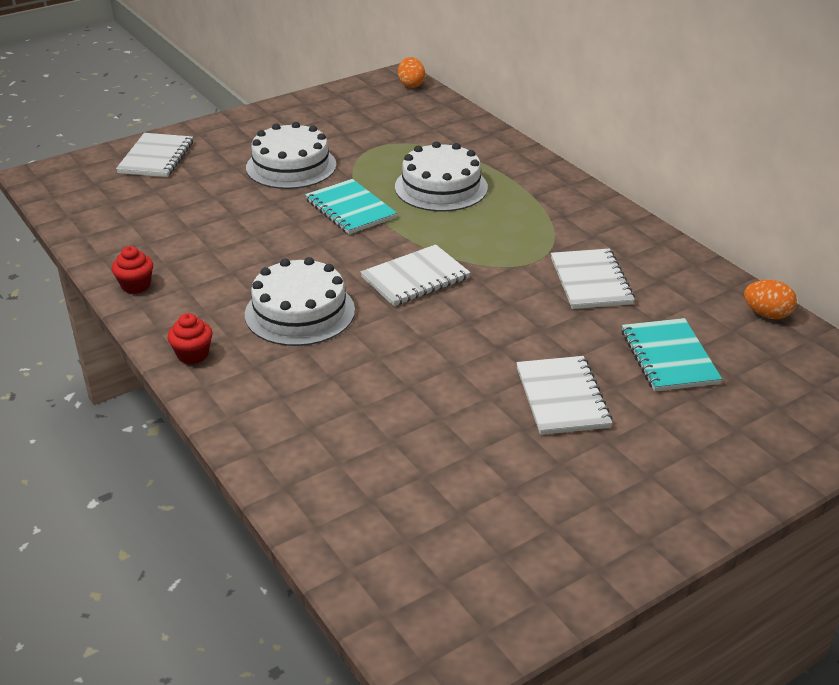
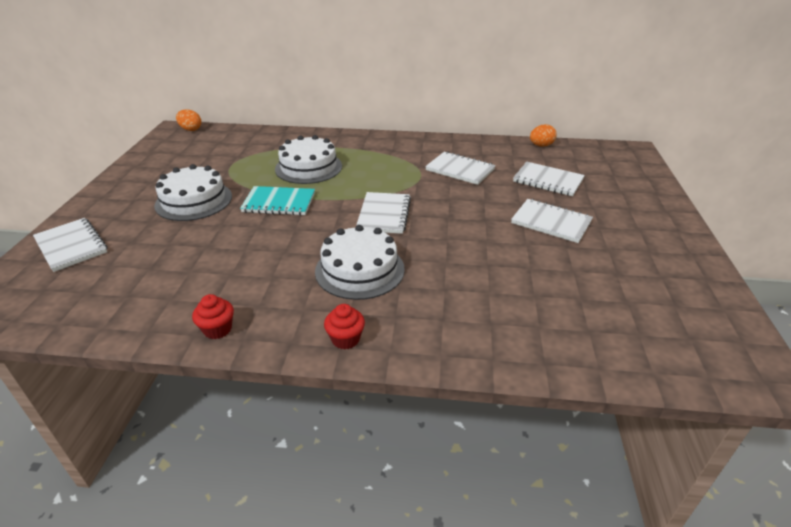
camera: 50 degrees left, 0 degrees up
(668, 357) = (548, 181): turquoise notebook -> white notebook

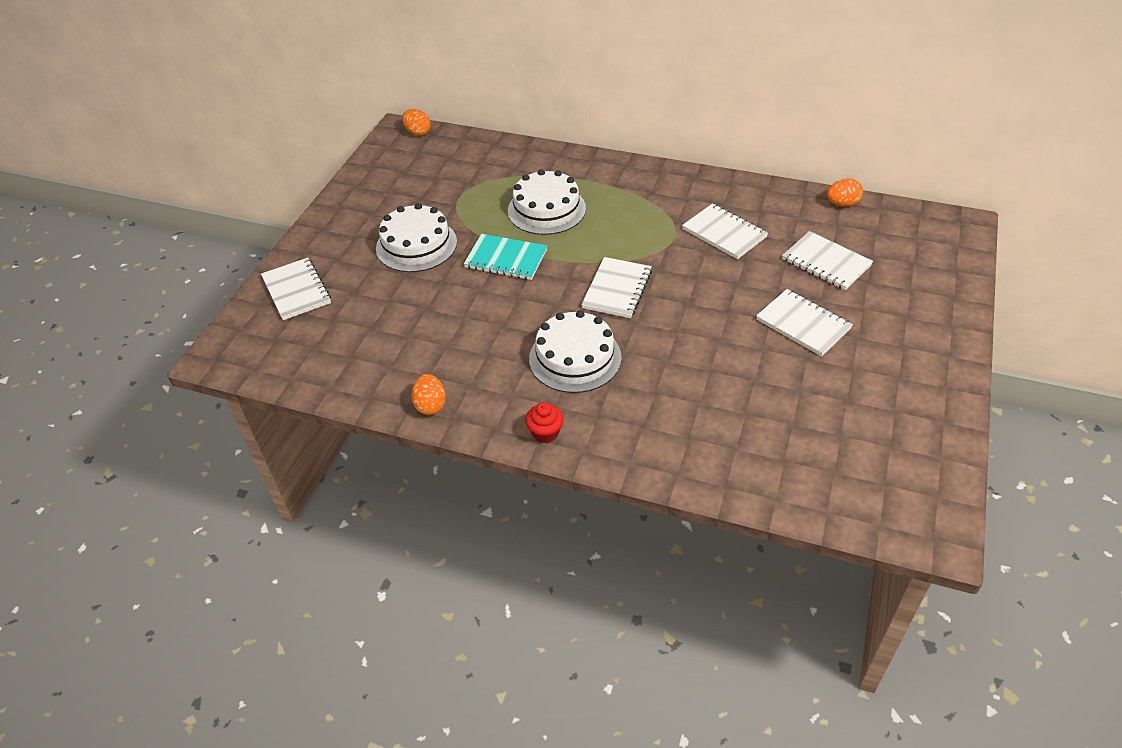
camera: 15 degrees right, 10 degrees up
(217, 329) = (430, 405): red cupcake -> orange egg

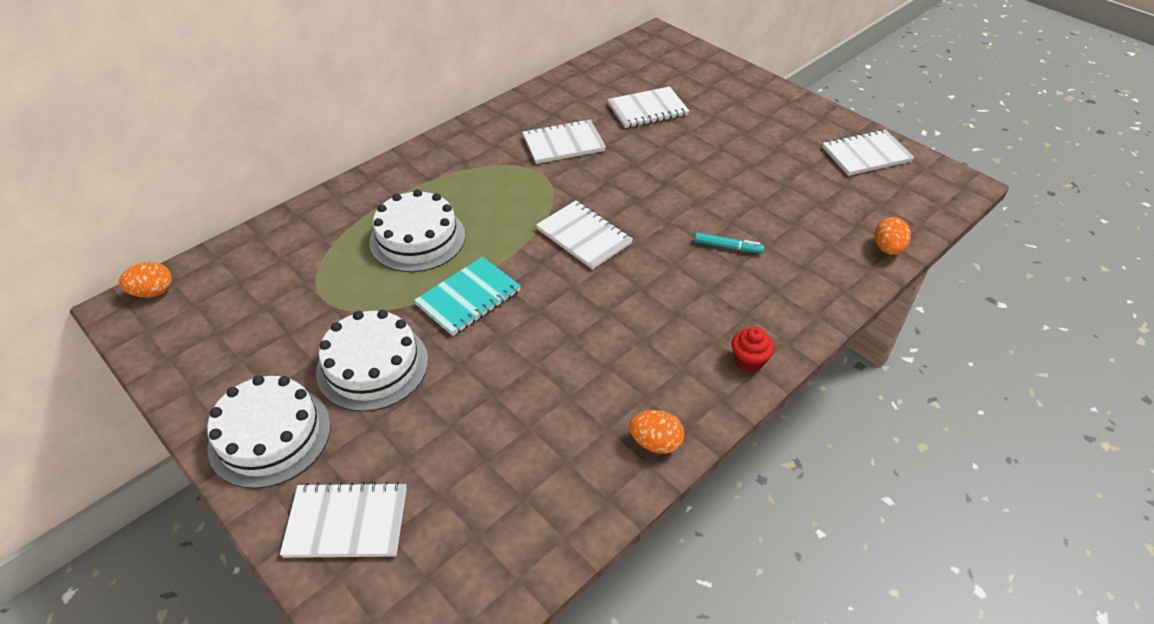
camera: 65 degrees left, 0 degrees up
(575, 358) = (658, 301): white cake -> white cake (270, 436)
(674, 378) = (728, 247): none -> turquoise marker
(803, 324) = (710, 151): white notebook -> white notebook (866, 154)
(842, 204) = (584, 72): orange egg -> orange egg (887, 248)

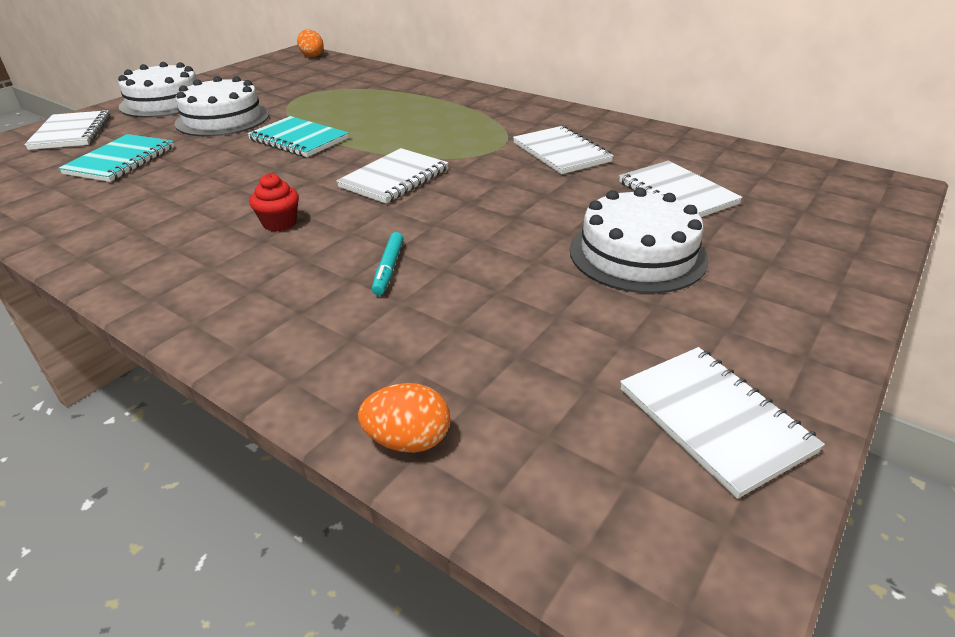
camera: 80 degrees right, 10 degrees down
(417, 238) = (378, 112): white cake -> white cake (637, 254)
(470, 444) = (121, 160): none -> turquoise notebook
(655, 443) = (73, 240): orange egg -> none
(749, 361) = (168, 293): red cupcake -> red cupcake (279, 223)

